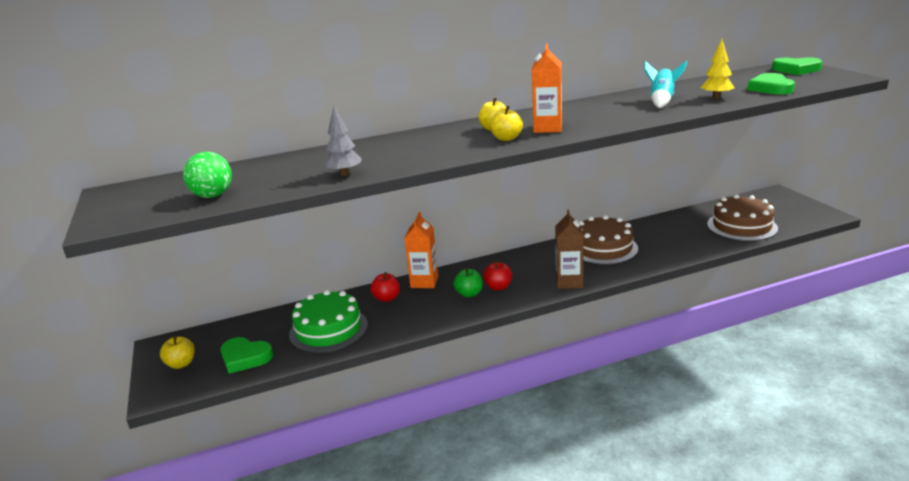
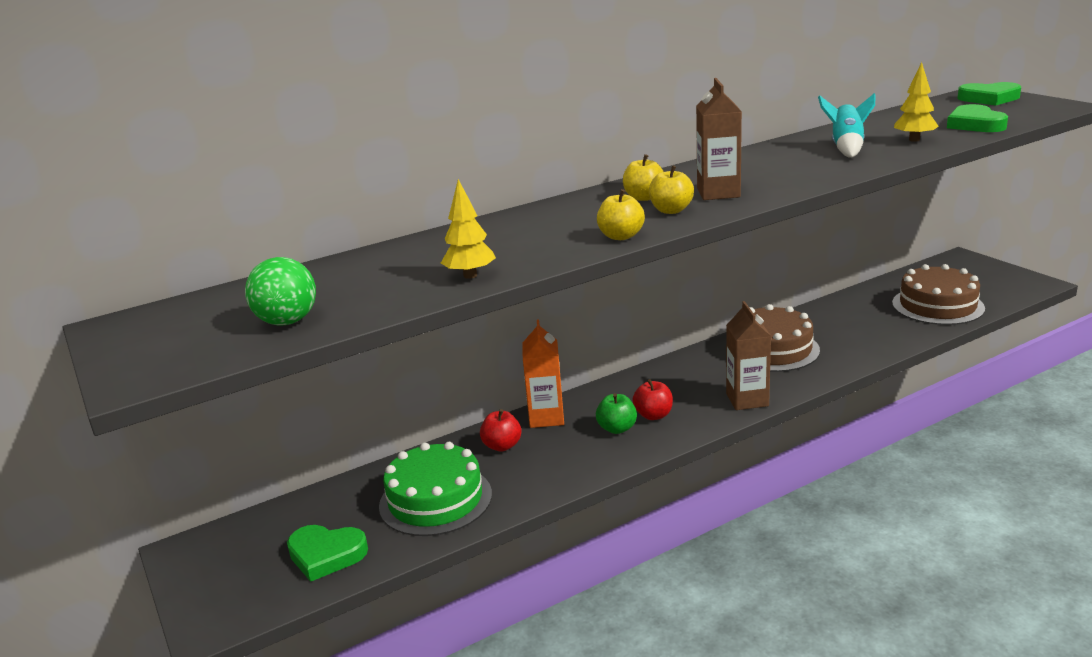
camera: 10 degrees left, 0 degrees up
(181, 364) = (229, 575): yellow apple -> yellow apple (621, 236)
(344, 174) = (470, 275): grey tree -> yellow tree
(547, 128) = (718, 193): orange carton -> brown carton

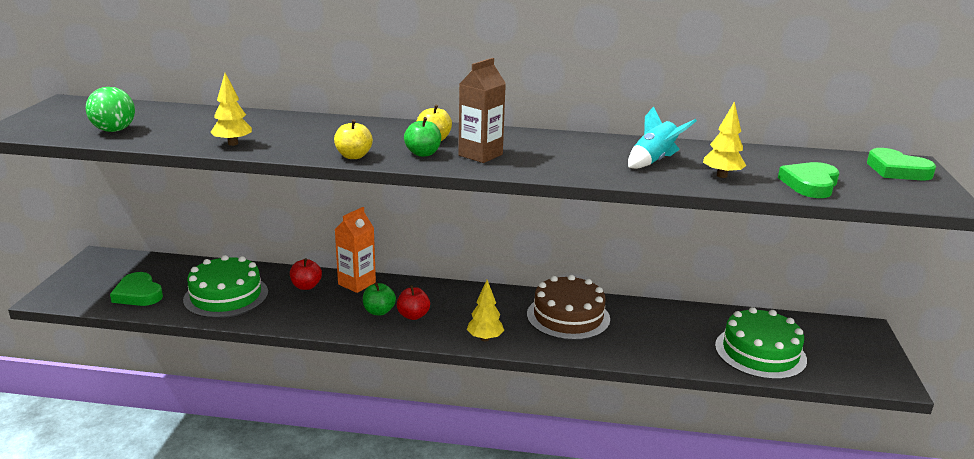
camera: 35 degrees right, 0 degrees up
(671, 210) = (423, 153): yellow apple -> green apple
(747, 400) = (485, 338): brown carton -> yellow tree
(937, 305) = (760, 352): brown cake -> green cake

